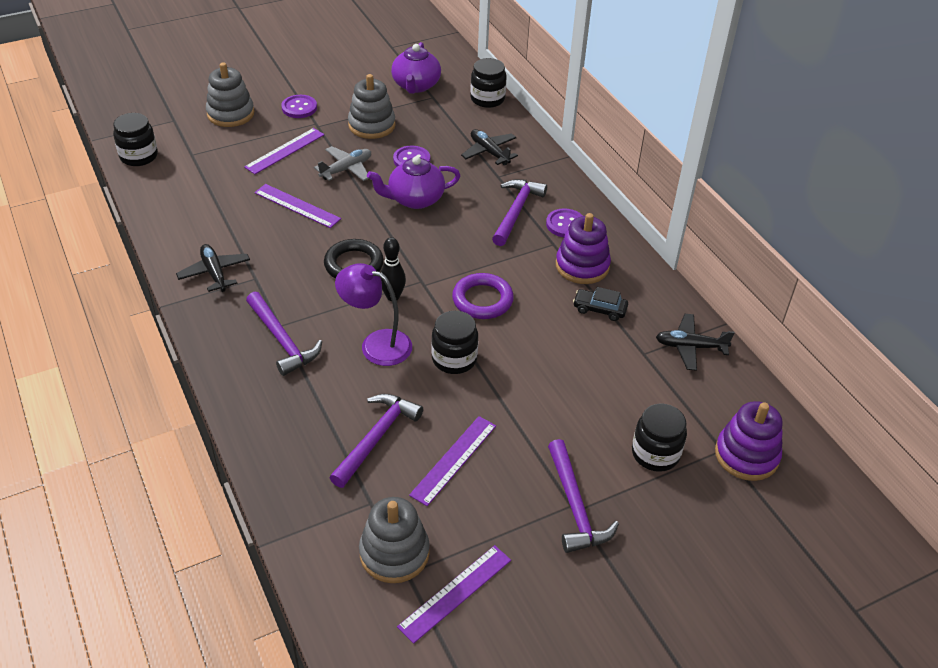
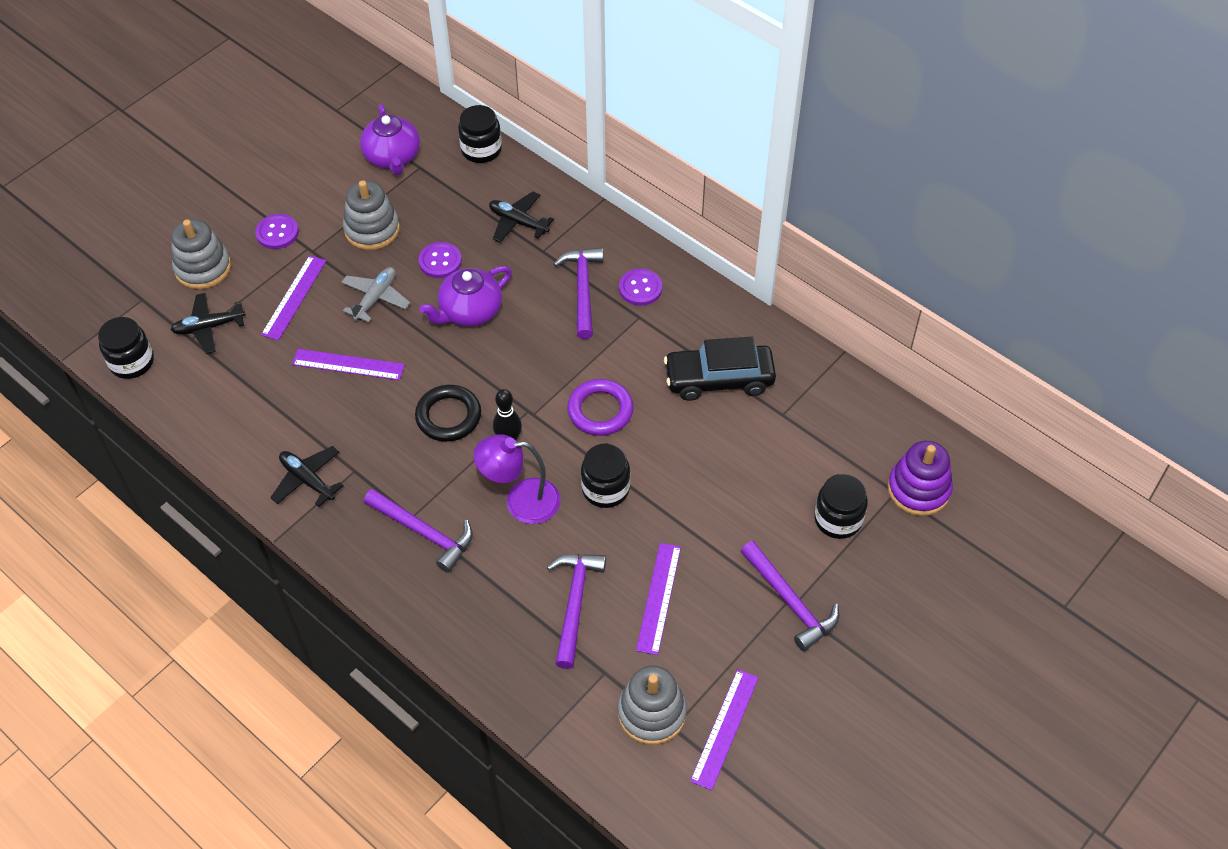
camera: 20 degrees left, 10 degrees up
(582, 266) = (679, 334): purple stacking toy -> none
(599, 309) = (719, 379): black car -> black car, size x1.92
(690, 347) = (822, 390): black plane -> black plane (209, 327)

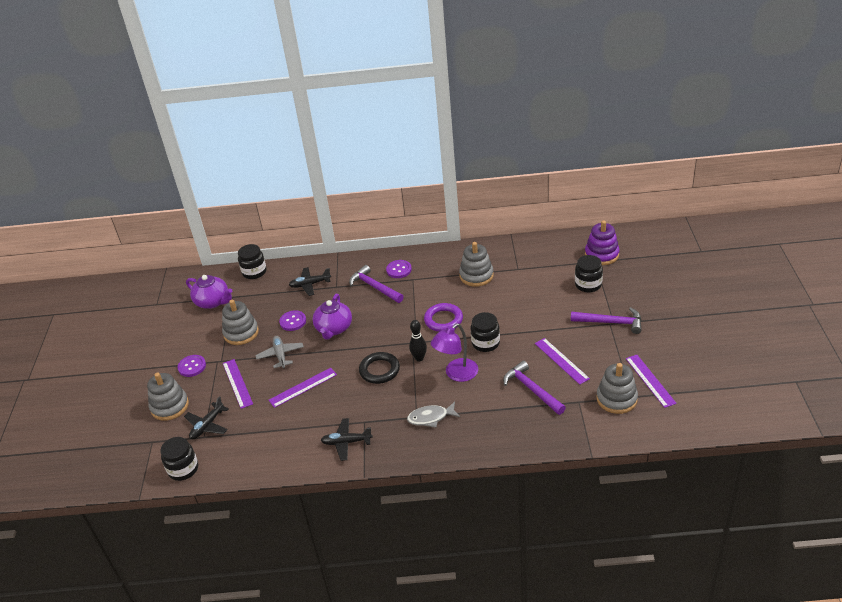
camera: 40 degrees left, 15 degrees down
(424, 533) = (430, 418): purple hammer -> grey fish
(719, 379) = (476, 275): black car -> grey stacking toy

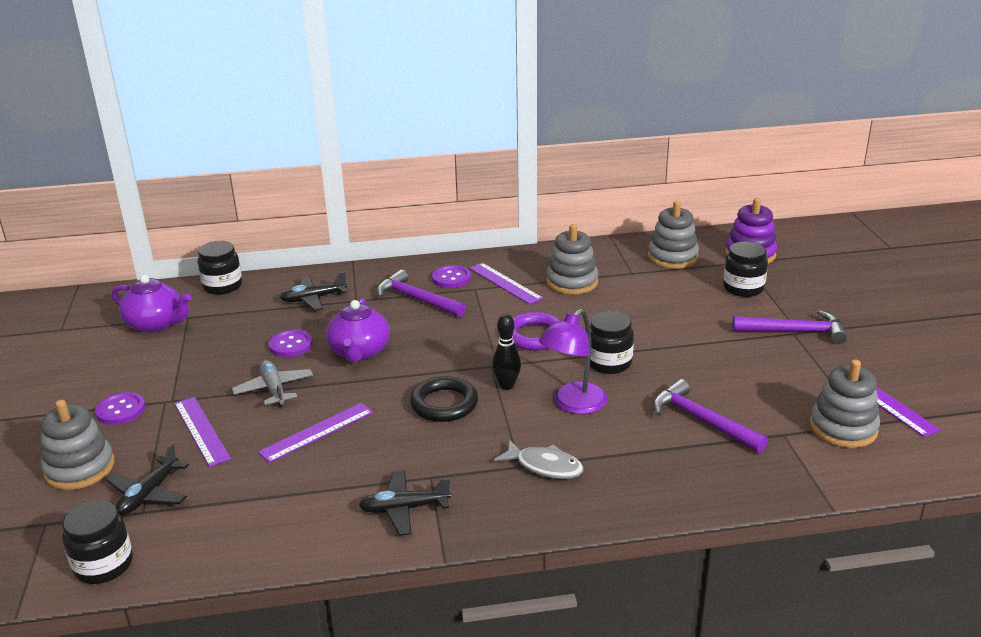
camera: 10 degrees left, 10 degrees down
(241, 333) = (205, 362): grey stacking toy -> grey stacking toy (672, 257)
(430, 418) = (544, 466): grey fish -> grey fish turned 135 degrees counterclockwise
(561, 361) = (736, 381): purple ruler -> purple ruler (505, 283)

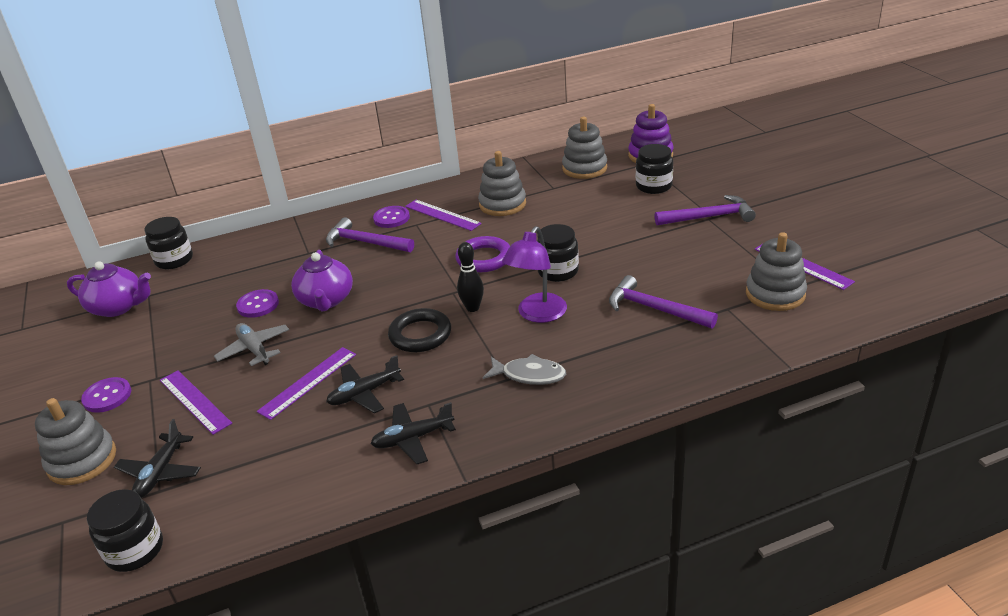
camera: 10 degrees left, 5 degrees up
(314, 299) = (267, 258): black plane -> black plane (364, 393)

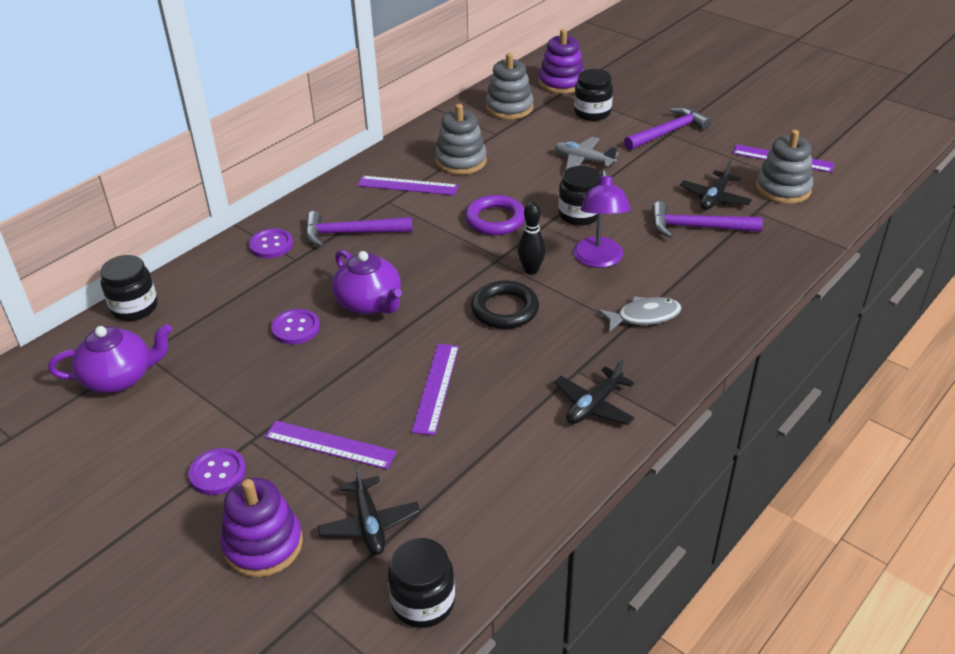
camera: 30 degrees left, 5 degrees up
(82, 460) = (263, 545): grey stacking toy -> purple stacking toy
(254, 349) = (341, 374): grey plane -> grey plane (583, 160)
(364, 393) = (505, 380): black plane -> black plane (714, 198)
(391, 218) = (354, 201): purple button -> purple button (271, 245)

